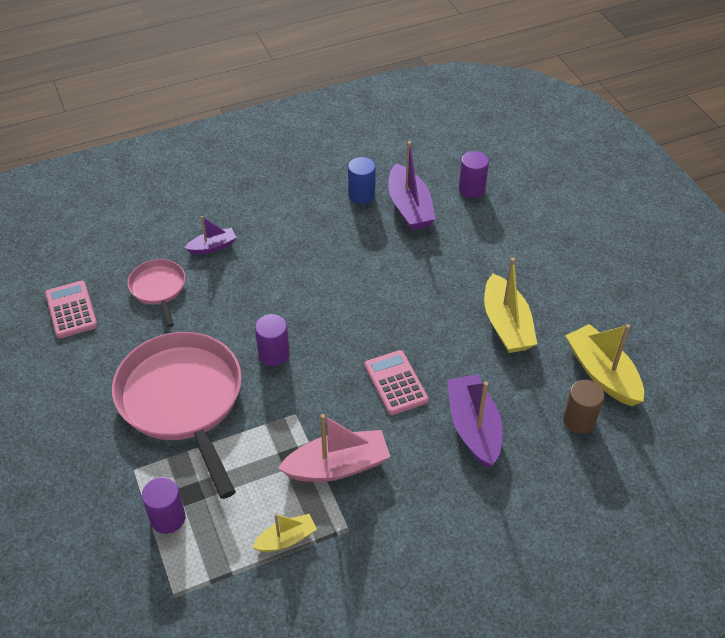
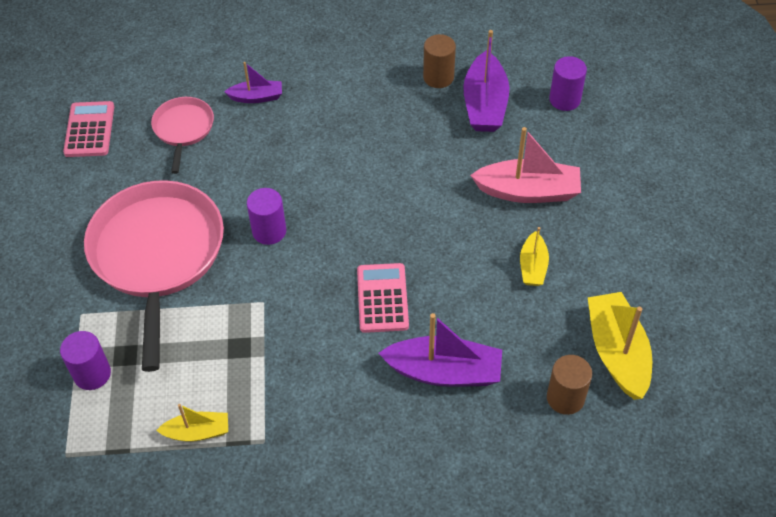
camera: 20 degrees right, 5 degrees up
(337, 466) = (282, 371): pink boat -> pink boat (528, 191)
(361, 195) = (438, 77): blue cylinder -> brown cylinder
(473, 427) = (444, 372): purple boat -> purple boat turned 90 degrees clockwise
(506, 325) = (533, 266): yellow boat -> yellow boat, size x0.57

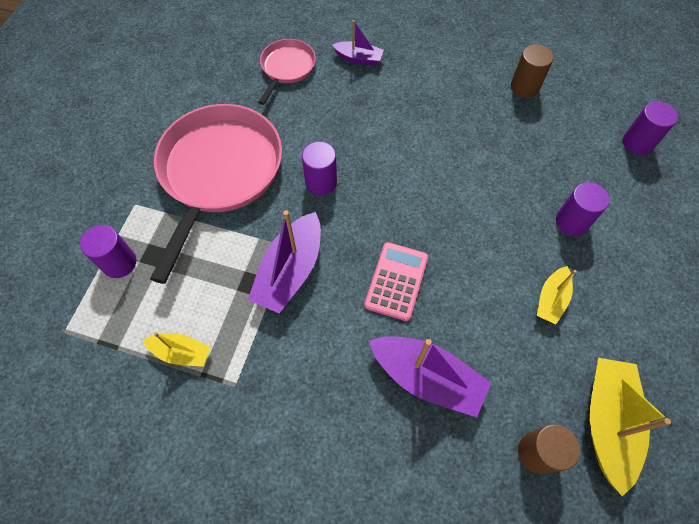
camera: 20 degrees right, 10 degrees up
(89, 130) = (212, 46): pink calculator -> none
(485, 104) = (559, 124): purple boat -> purple boat (290, 271)
(528, 191) = (572, 222): pink boat -> purple cylinder

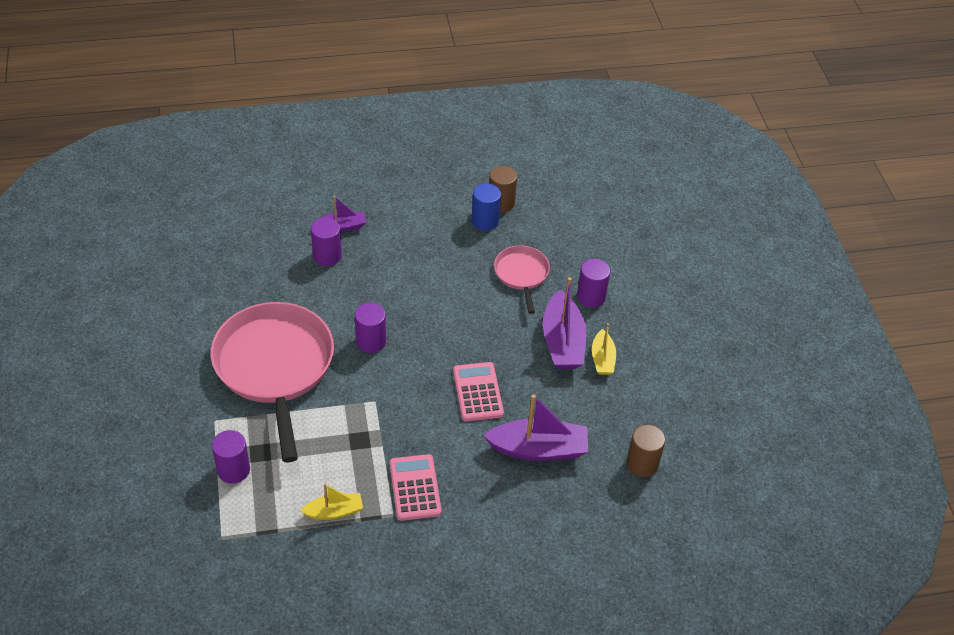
camera: 30 degrees left, 15 degrees down
(274, 363) = (415, 488): none -> pink calculator
(287, 68) = (280, 257): pink pan -> pink pan (521, 274)
(290, 271) = (387, 418): purple boat -> purple boat (562, 342)
(499, 100) = (485, 221): none -> blue cylinder
(607, 422) = (680, 424): yellow boat -> none
(637, 143) = (613, 218): purple cylinder -> purple cylinder (327, 256)

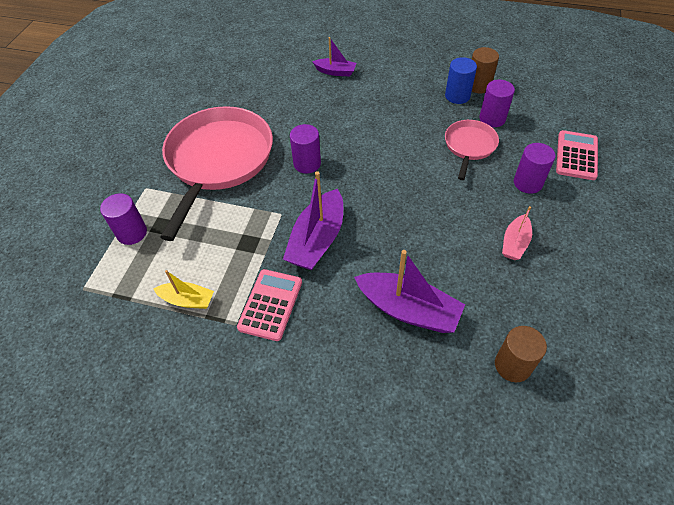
camera: 30 degrees right, 5 degrees up
(327, 256) = (311, 89): purple cylinder -> purple cylinder (492, 119)
(477, 392) = (376, 235): pink calculator -> pink calculator (576, 155)
(562, 342) = (481, 215): purple boat -> purple boat (317, 240)
(602, 359) = (515, 243): yellow boat -> pink boat

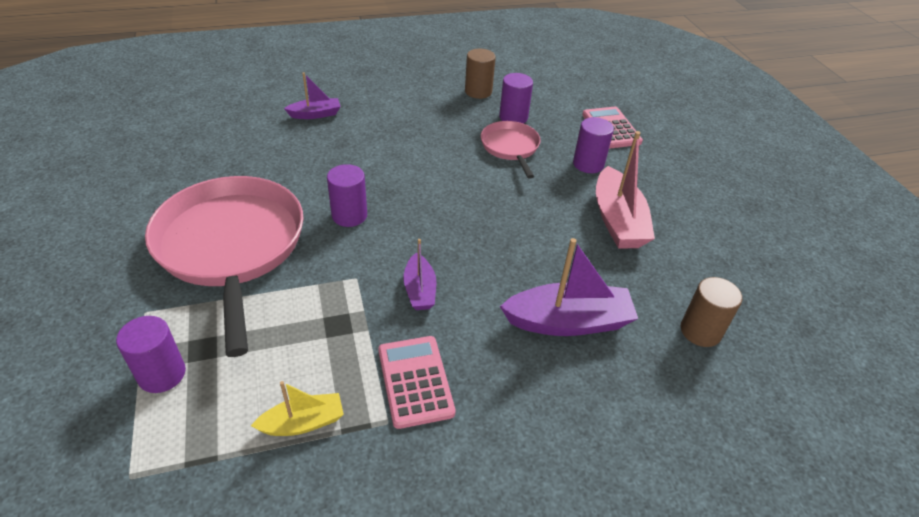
camera: 35 degrees left, 10 degrees down
(317, 240) = (419, 290): purple boat -> purple boat, size x0.57
(457, 96) = (464, 105): blue cylinder -> none
(515, 243) = (617, 220): pink boat -> pink boat, size x1.77

